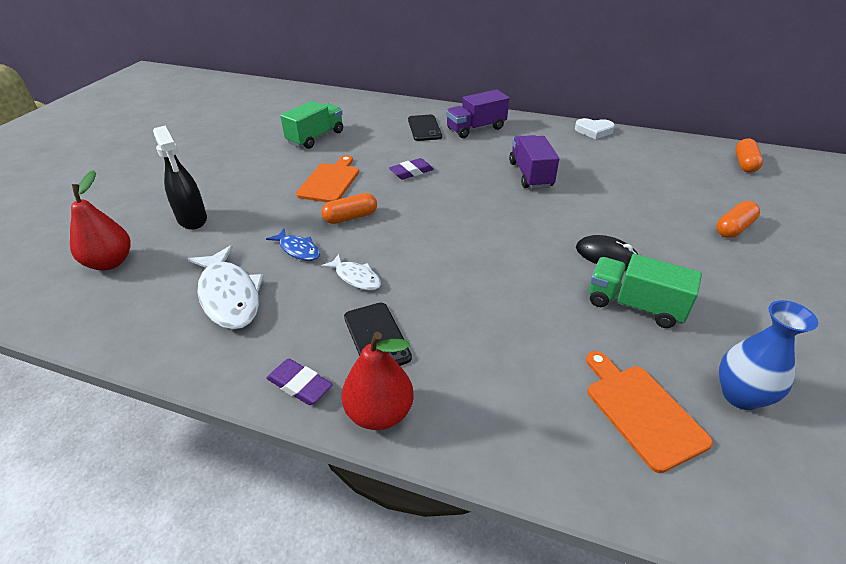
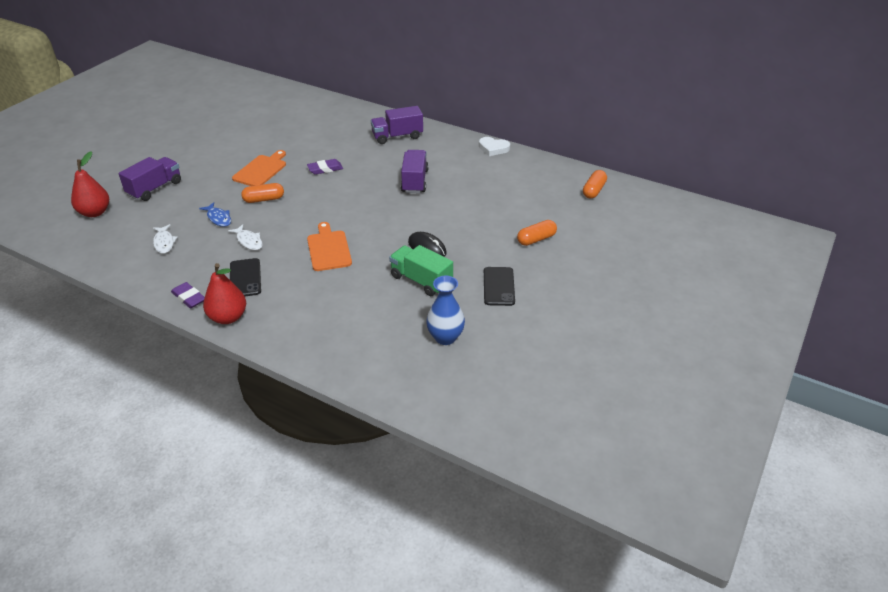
camera: 10 degrees right, 0 degrees up
(192, 219) = (155, 188): black spray bottle -> purple truck
(229, 295) = (164, 242): white fish -> white fish, size x0.55
(315, 137) = (266, 131): green truck -> none
(424, 128) = (356, 132): black phone -> black phone (498, 286)
(641, 411) = (379, 337): orange cutting board -> orange cutting board (328, 249)

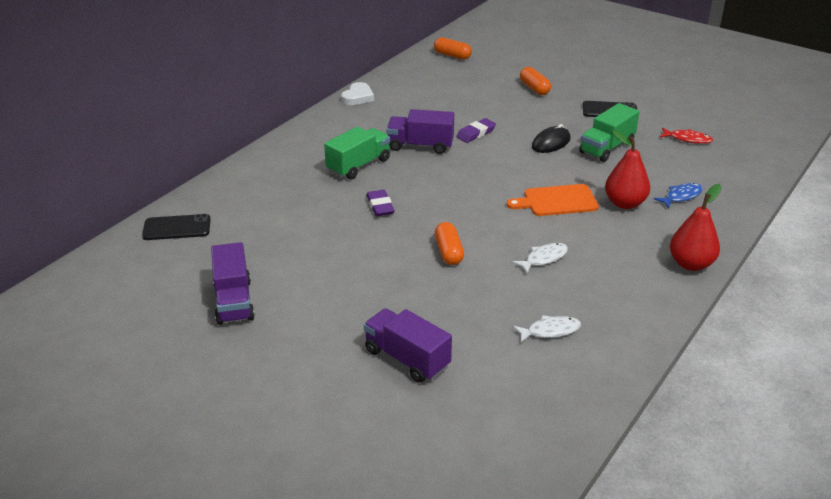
camera: 85 degrees left, 5 degrees down
(95, 212) = (470, 418): red pear -> red pear (624, 203)
(189, 298) = (662, 296): purple eraser -> purple eraser (476, 133)
(218, 218) = (491, 287): blue fish -> blue fish (681, 196)
(245, 278) = (618, 256): black phone -> black phone (177, 228)
(261, 170) = (372, 258): orange cutting board -> none
(382, 157) = (358, 165): none -> green truck
(397, 136) = (310, 154): purple truck -> purple truck (234, 301)
(445, 337) = (687, 139): blue vase -> red fish

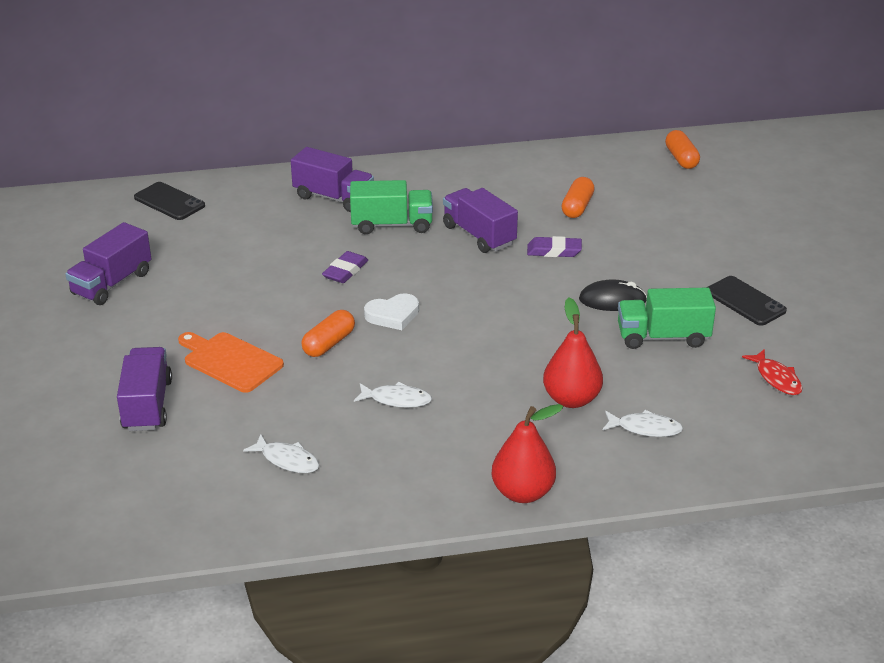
camera: 45 degrees right, 0 degrees up
(291, 168) = (333, 198): none -> purple truck
(358, 97) = (506, 158): white heart -> white heart (393, 315)
(534, 88) = (705, 236): orange capsule -> orange capsule (577, 207)
(556, 201) = (508, 357): orange cutting board -> orange cutting board (230, 361)
(681, 196) = (645, 428): blue fish -> white fish

